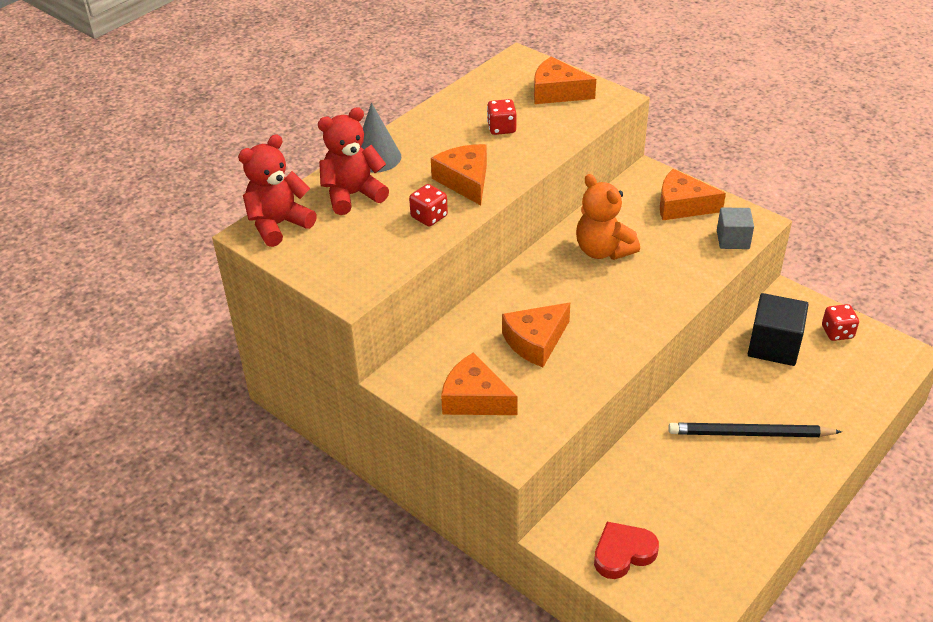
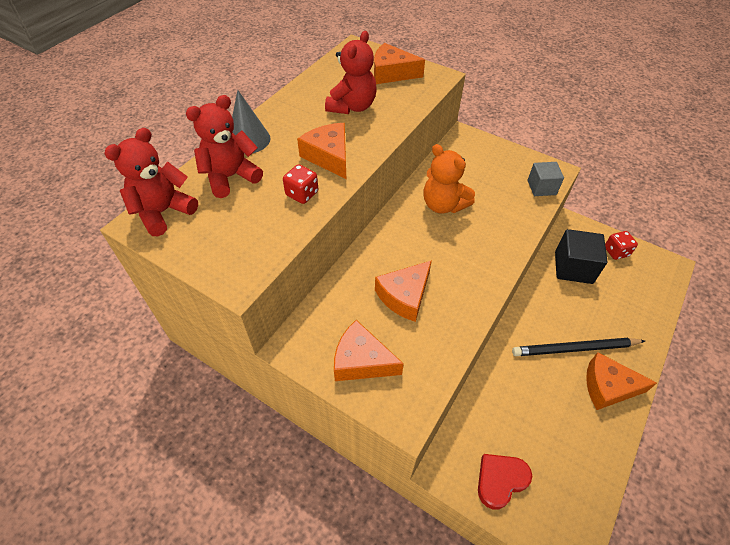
camera: 10 degrees left, 10 degrees up
(501, 128) = (352, 106): red dice -> red teddy bear
(682, 205) = (496, 161): orange cheese -> orange cheese (608, 387)

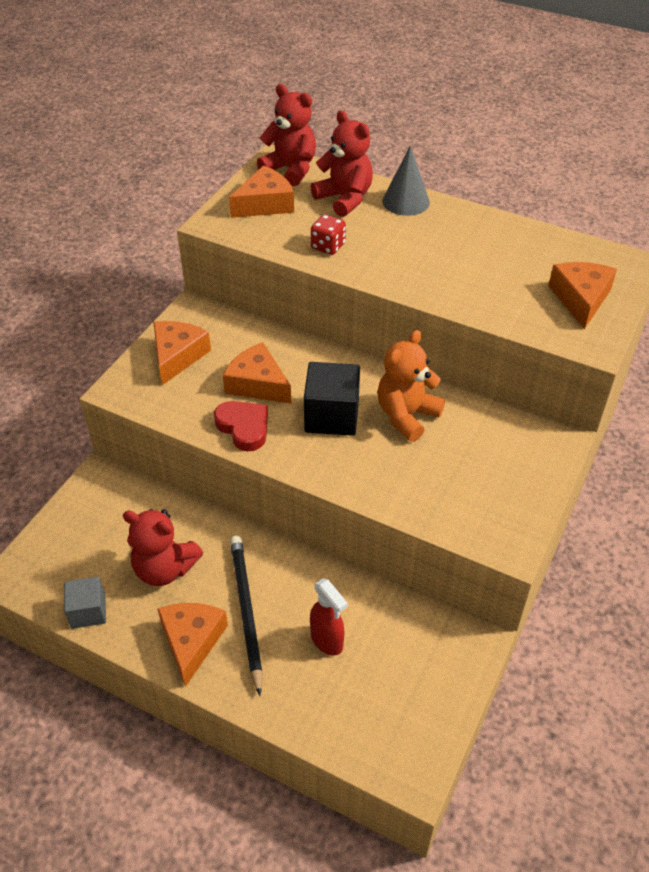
camera: 85 degrees right, 5 degrees down
(329, 156) = (391, 259): orange cheese -> orange cheese (265, 204)
(352, 106) = (491, 269): red teddy bear -> red teddy bear (164, 568)
(500, 480) = (86, 521): red heart -> red heart (244, 427)
(541, 187) = (467, 525): grey cube -> grey cube (88, 611)
(573, 267) = (386, 628): black cube -> black cube (332, 416)
(589, 300) = (327, 641): none -> red spray bottle
(616, 252) = (430, 695): red dice -> none

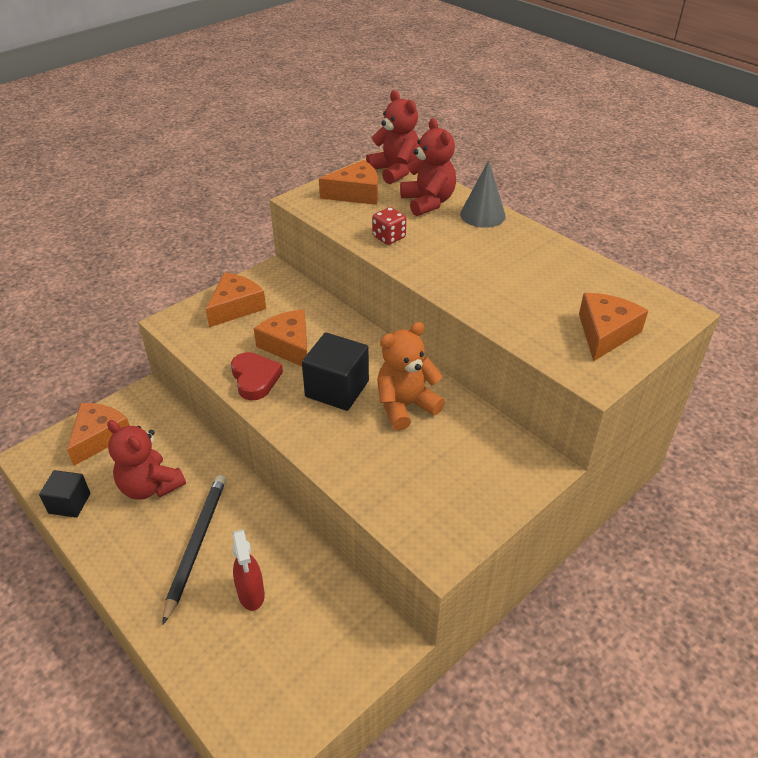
camera: 20 degrees right, 5 degrees down
(88, 611) = (69, 503): grey cube -> black cube
(192, 641) = (136, 556): orange cheese -> orange cheese (99, 437)

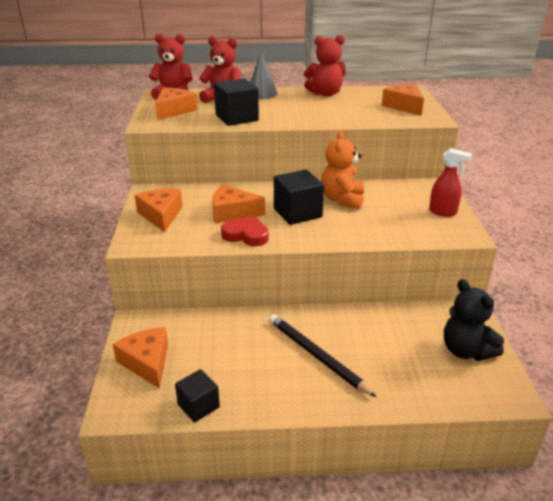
camera: 50 degrees left, 10 degrees down
(150, 486) = (235, 356): red teddy bear -> red teddy bear (325, 94)
(251, 595) = (385, 349): red spray bottle -> red spray bottle (443, 212)
(309, 671) = (466, 350): none -> black teddy bear
(389, 237) = (237, 118): red dice -> black cube

